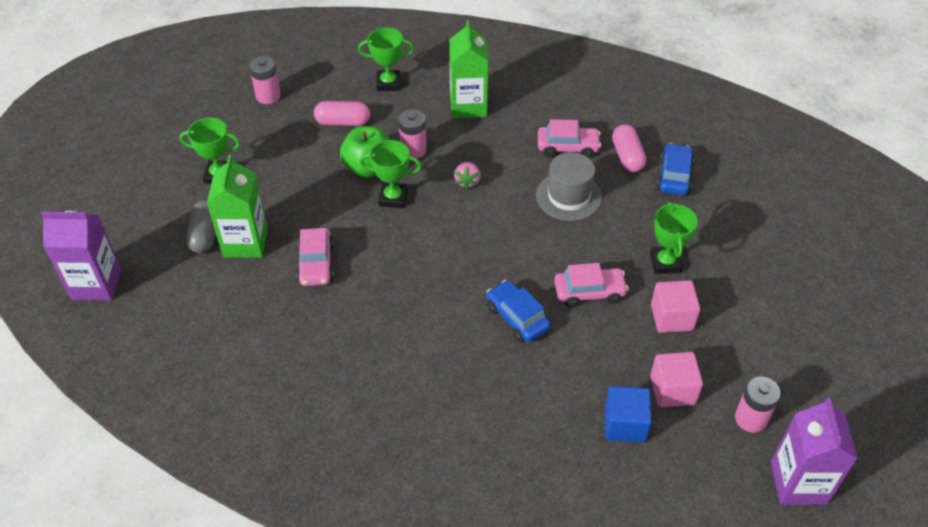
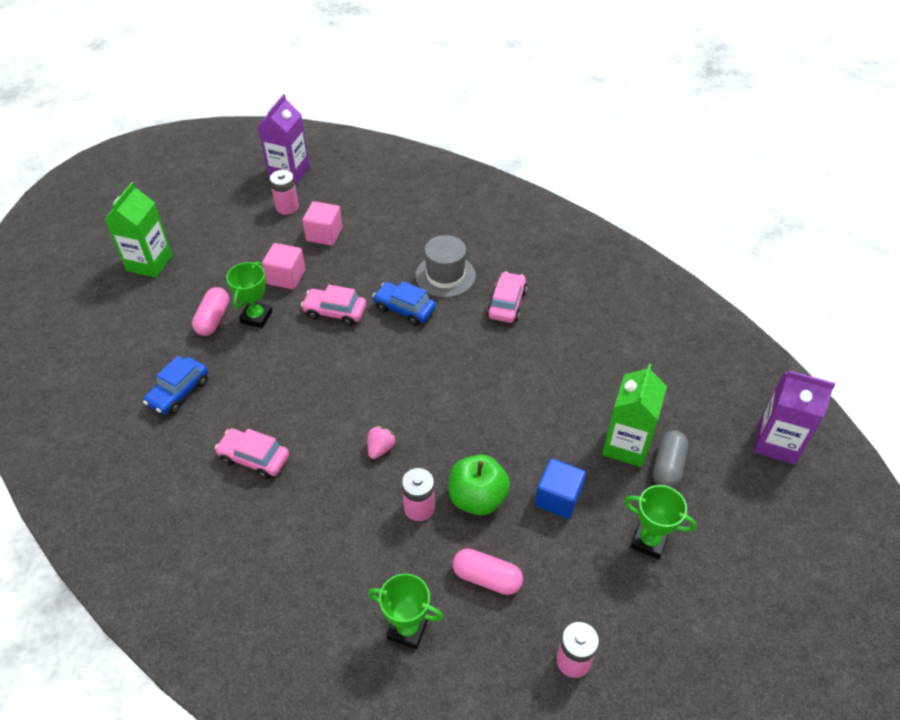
camera: 160 degrees left, 0 degrees up
(316, 264) = (560, 403): pink car -> pink car (506, 304)
(393, 198) = (464, 452): green trophy -> none
(468, 106) = (327, 554): green carton -> green carton (149, 263)
(517, 317) = (404, 309): blue car -> blue car turned 135 degrees clockwise
(568, 196) = (292, 401): grey hat -> grey hat (445, 276)
(625, 424) = (371, 225): blue cube -> blue cube (558, 498)
(627, 157) = (204, 427): pink capsule -> pink capsule (213, 319)

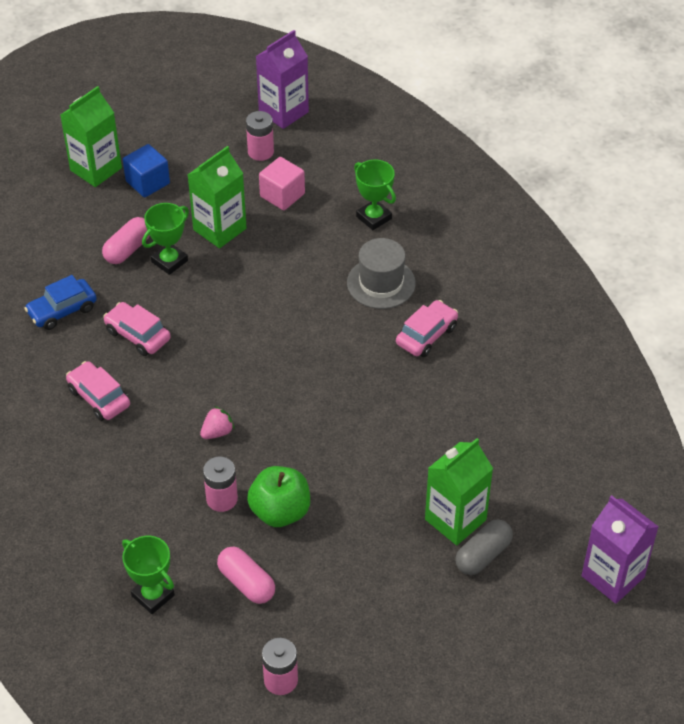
camera: 25 degrees right, 0 degrees up
(286, 277) = (219, 229): pink cube -> green carton
(335, 312) = (248, 283): pink car -> pink car (138, 335)
(404, 309) = (318, 304): blue car -> none
(558, 498) = (356, 541): blue cube -> blue cube (147, 182)
(649, 541) = (417, 613): green trophy -> green trophy (374, 217)

